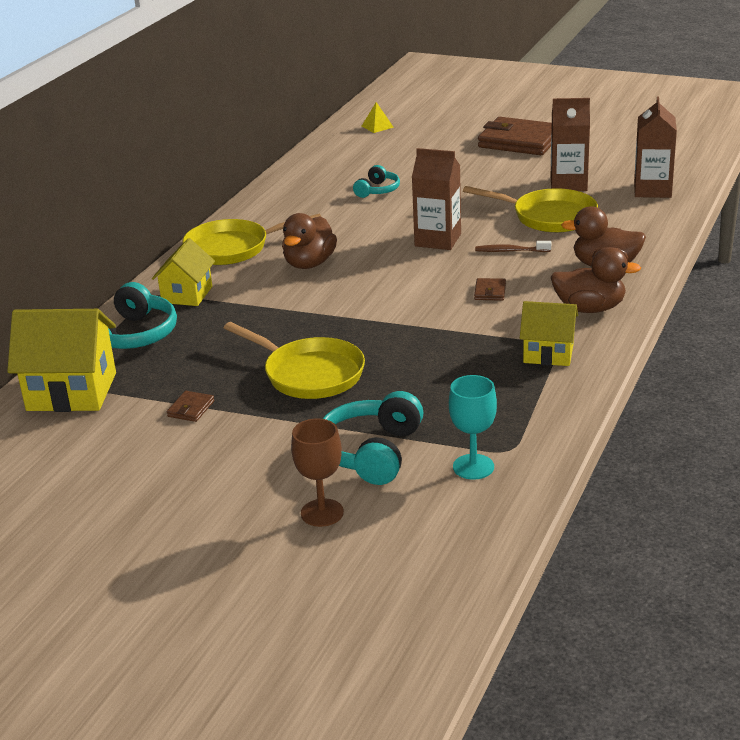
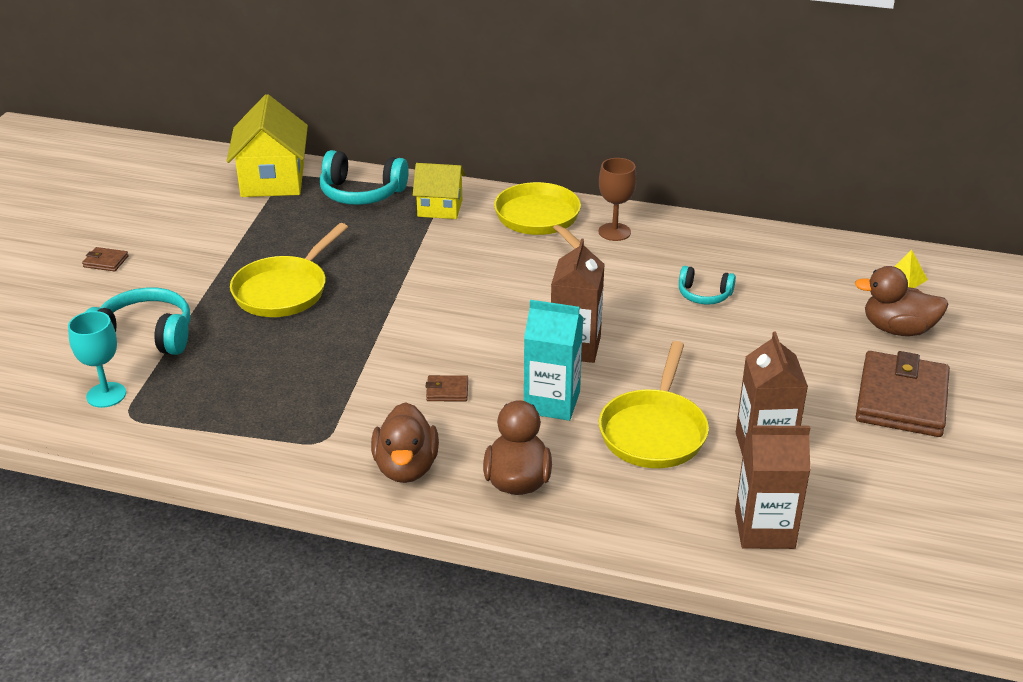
camera: 80 degrees right, 5 degrees up
(191, 409) = (235, 238): brown wallet -> brown wallet (105, 262)
(309, 264) = (509, 268): brown duck -> brown duck (897, 329)
(322, 513) = (63, 319): brown goblet -> brown goblet (614, 232)
(510, 251) = (552, 402): brown toothbrush -> turquoise carton
(548, 353) = (306, 437): yellow house -> none

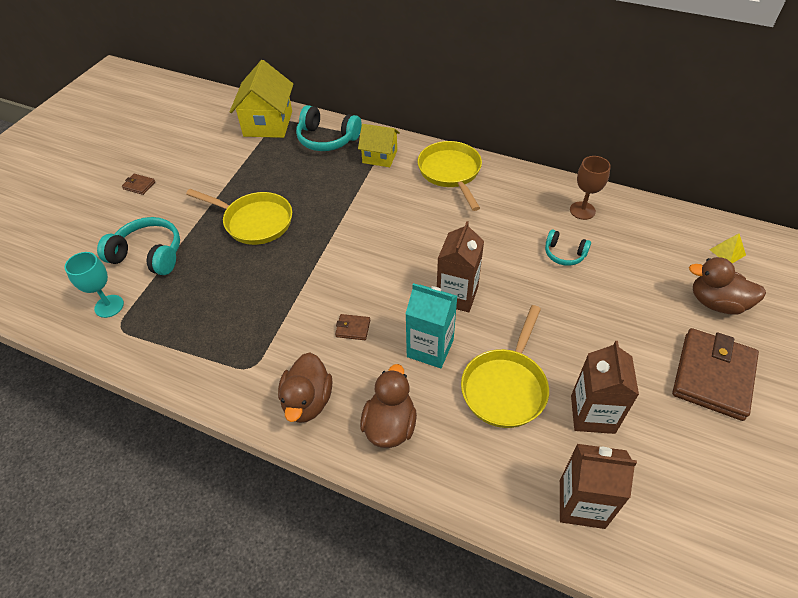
camera: 10 degrees right, 15 degrees up
(284, 290) = (254, 222): yellow pan -> yellow pan turned 105 degrees counterclockwise
(614, 232) = (504, 188): brown goblet -> brown goblet (582, 210)

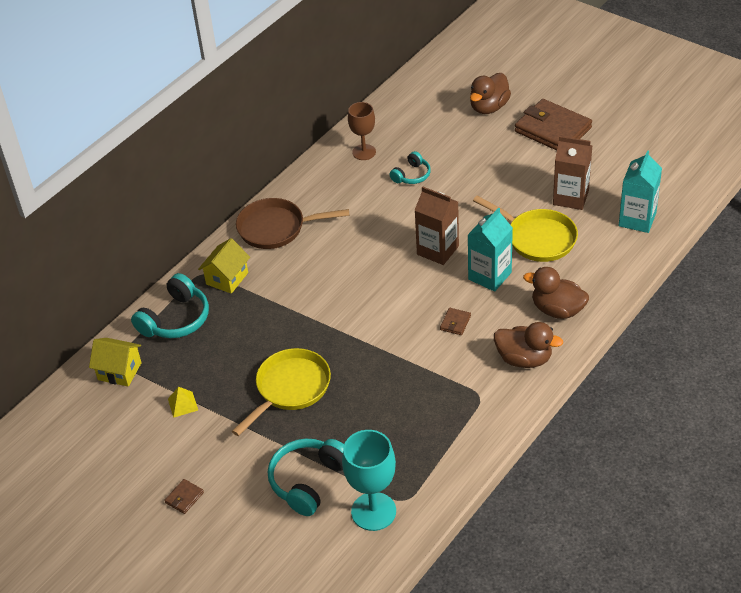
camera: 75 degrees left, 5 degrees down
(109, 306) = (373, 511): turquoise goblet -> turquoise goblet, size x1.50
(268, 124) = (119, 371): yellow house -> yellow house, size x0.62
(451, 172) = (276, 228): yellow pan -> brown pan
(581, 503) = (637, 219): brown carton -> turquoise carton
(727, 252) = (440, 85): yellow pyramid -> yellow pyramid (183, 404)

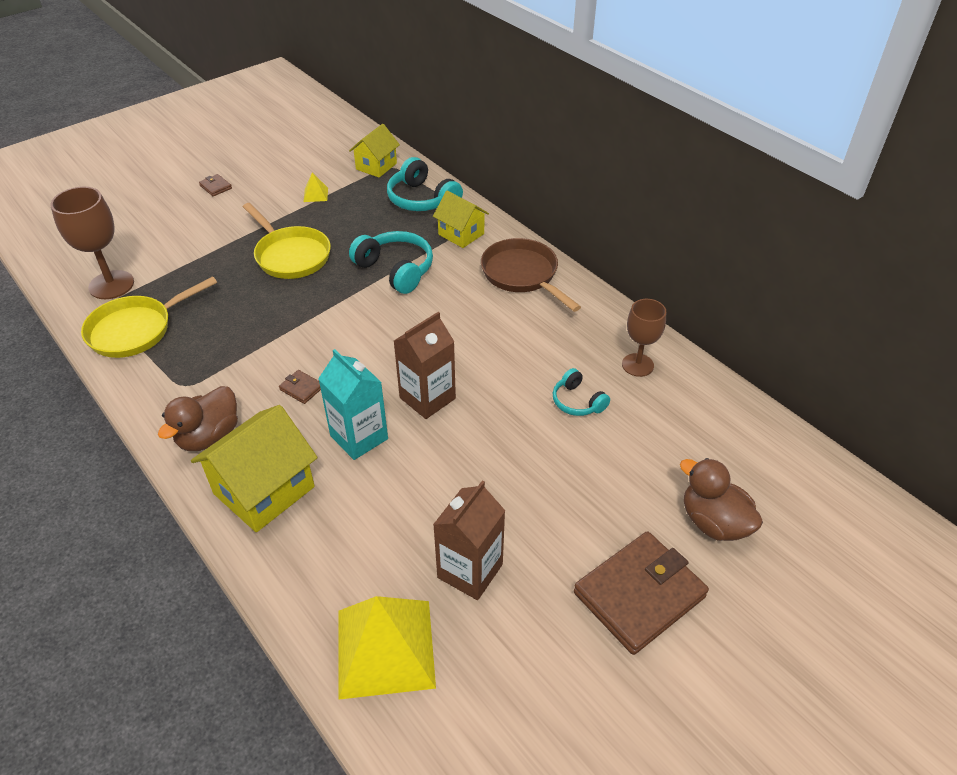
camera: 100 degrees right, 0 degrees up
(276, 228) = (522, 275): brown pan -> brown pan turned 45 degrees counterclockwise
(308, 481) = (177, 252): turquoise headphones -> turquoise headphones (396, 270)
(373, 511) = (111, 285): turquoise goblet -> brown goblet
(537, 238) = (402, 505): yellow pan -> yellow pan (136, 330)
(557, 310) = (264, 490): brown duck -> yellow house
(637, 219) = (385, 648): turquoise carton -> yellow pyramid

